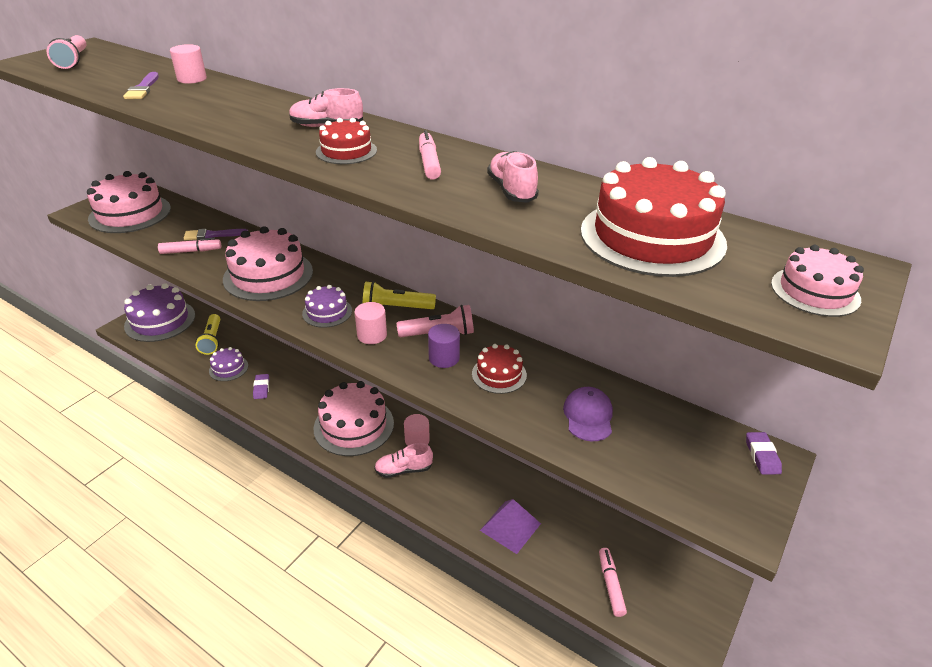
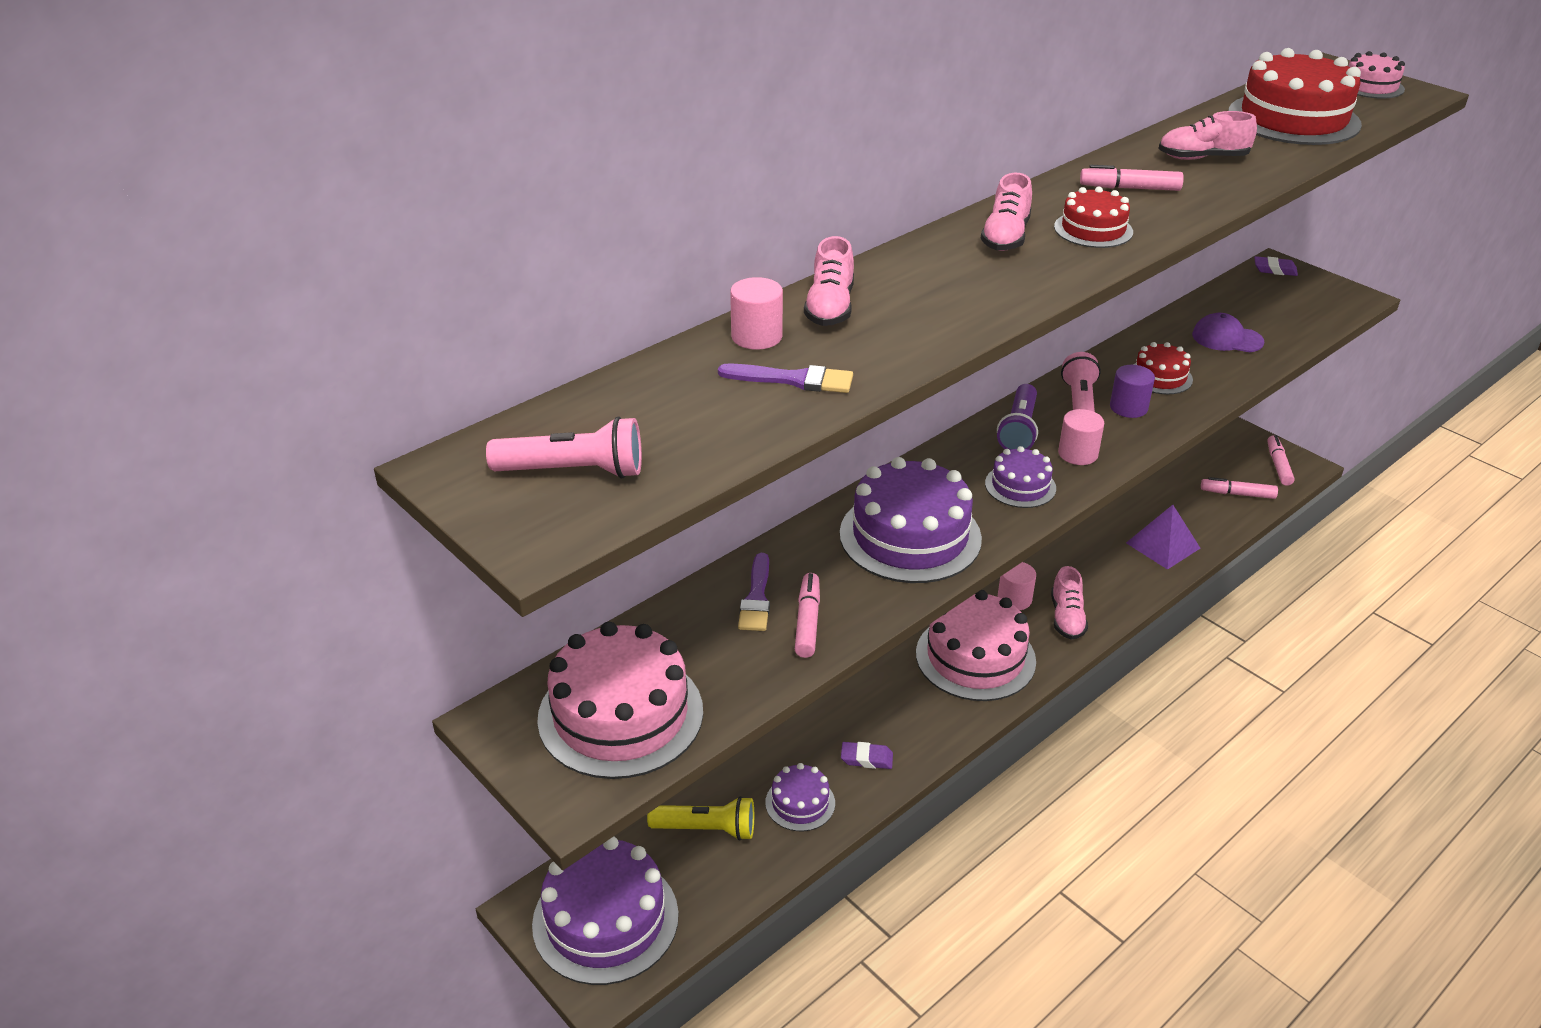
camera: 75 degrees left, 0 degrees up
(224, 90) = (830, 307): none -> pink shoe
(268, 275) = (910, 536): pink cake -> purple cake
(396, 308) = (1019, 430): yellow flashlight -> purple flashlight
(678, 623) = (1278, 465): none -> pink marker

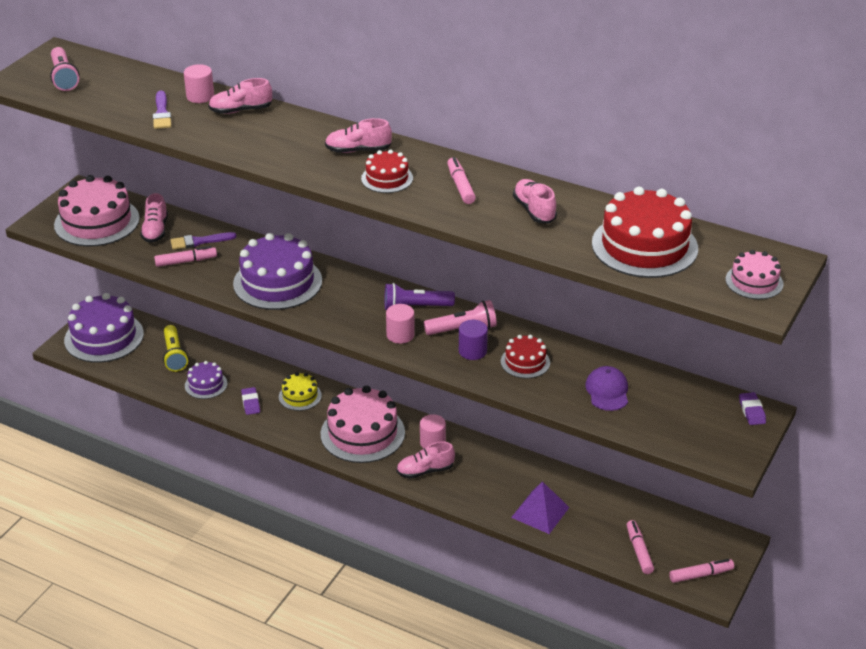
camera: 70 degrees right, 0 degrees up
(694, 643) = (155, 230): none -> pink shoe
(872, 702) = (300, 396): none -> yellow cake
(1020, 486) = (350, 316): purple cake -> none

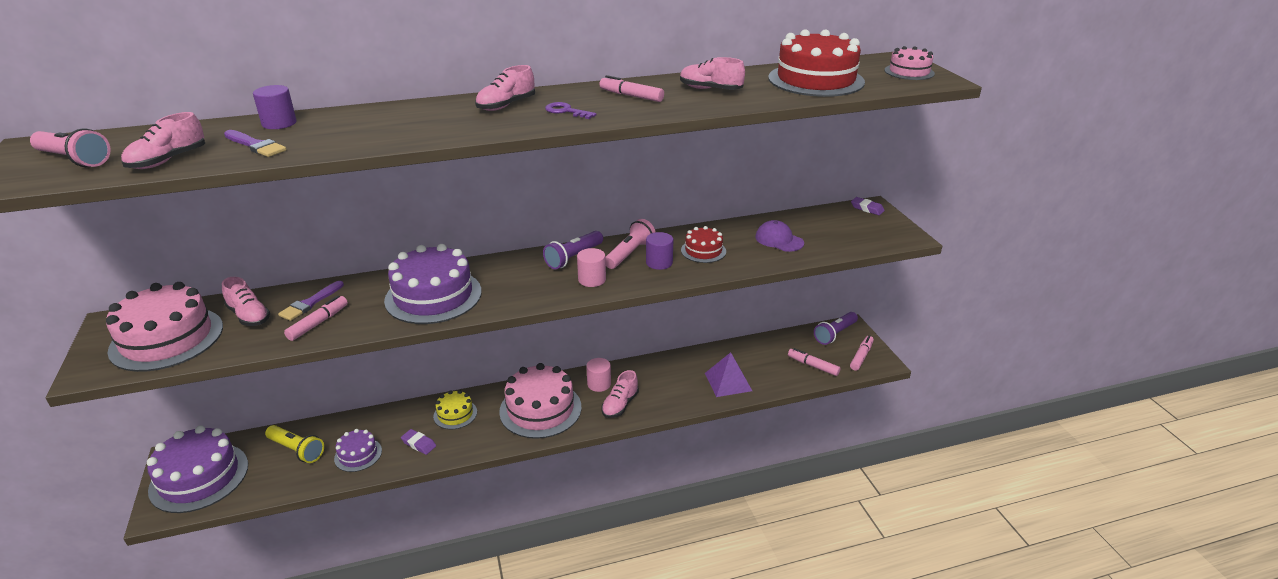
camera: 45 degrees left, 5 degrees down
(200, 96) = (279, 123): pink cylinder -> purple cylinder
(241, 110) = (342, 118): pink shoe -> pink shoe (168, 160)
(387, 178) = (566, 111): red cake -> purple key
(710, 538) = (835, 334): none -> purple flashlight

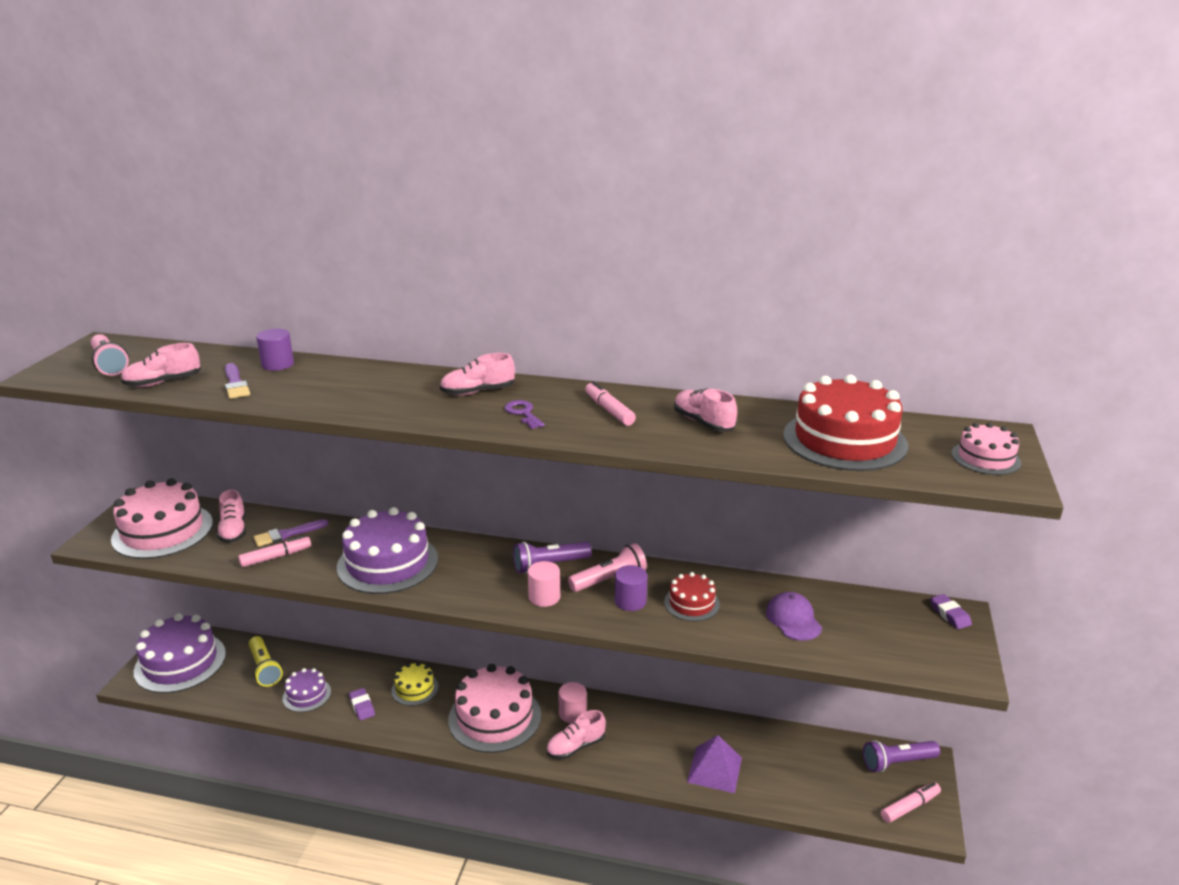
camera: 30 degrees right, 5 degrees down
(813, 366) = (835, 793): pink marker -> none

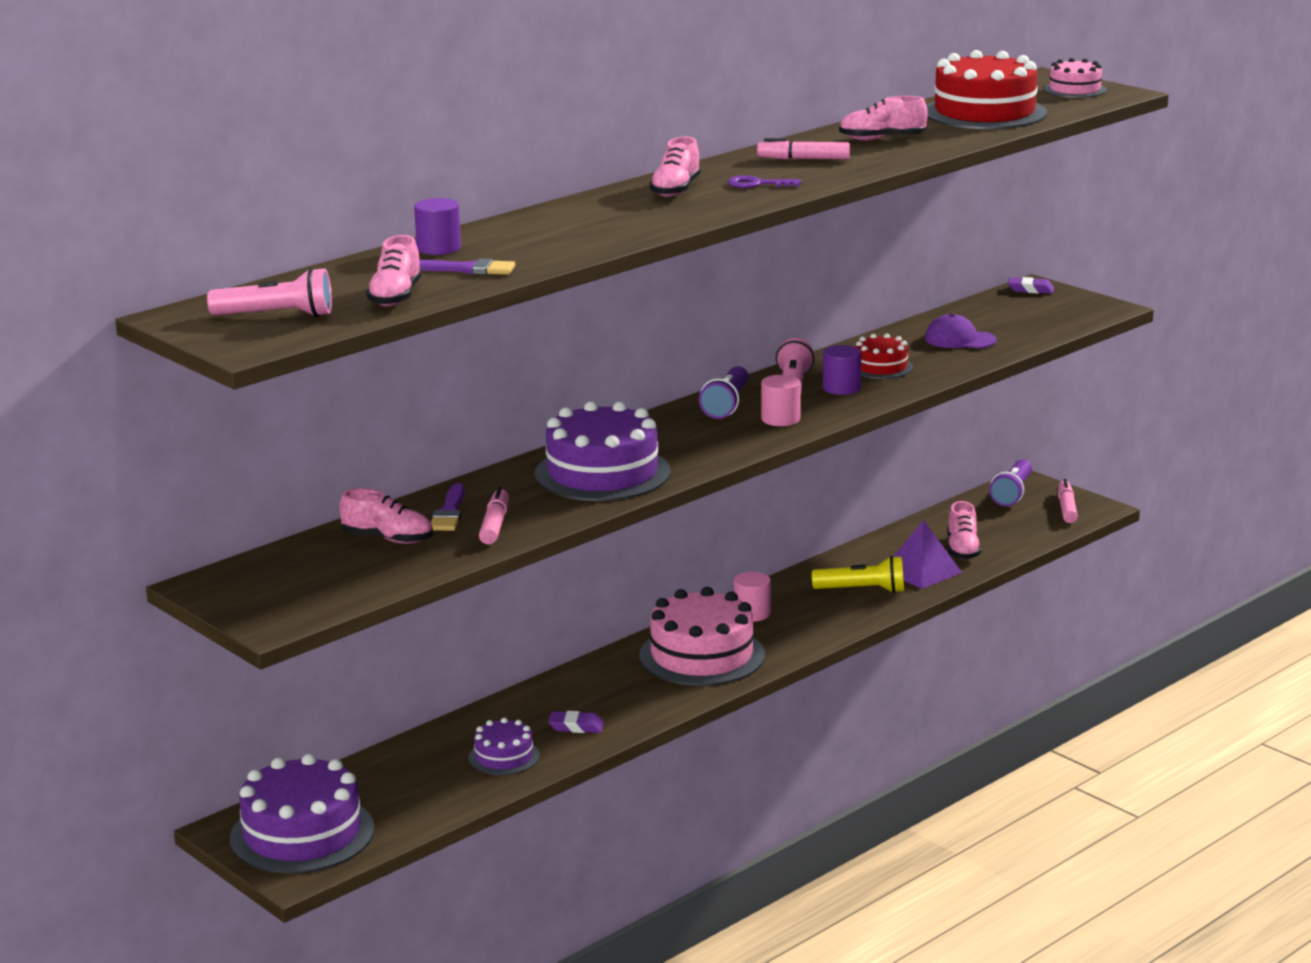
camera: 55 degrees left, 5 degrees down
(162, 531) = (316, 579): pink cake -> none
(265, 668) = (407, 775): yellow flashlight -> yellow flashlight (862, 590)
(415, 689) = (588, 688): yellow cake -> none
(576, 747) = (805, 626): pink shoe -> pink shoe (962, 549)

